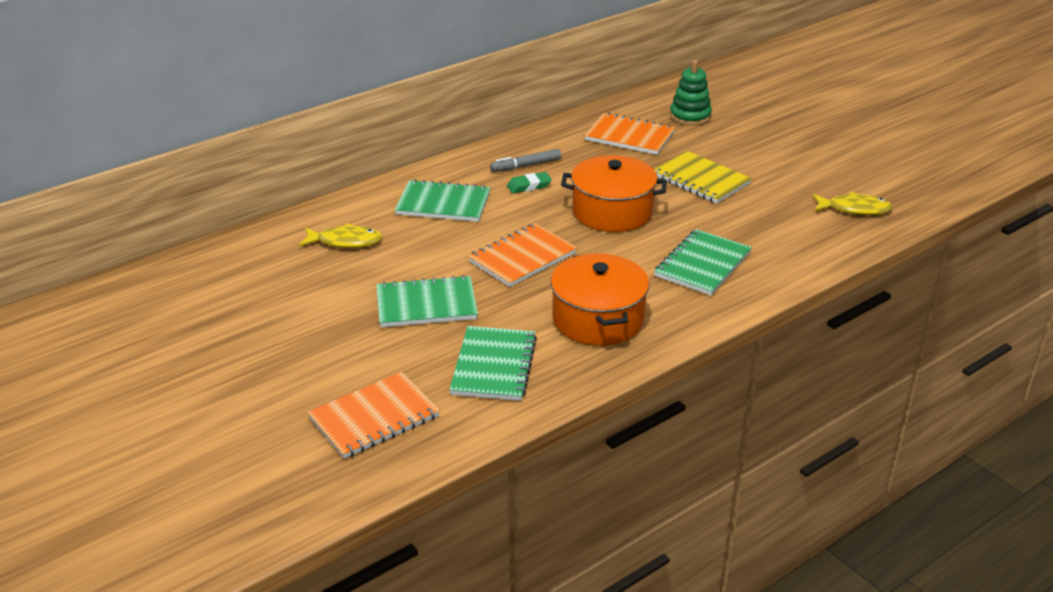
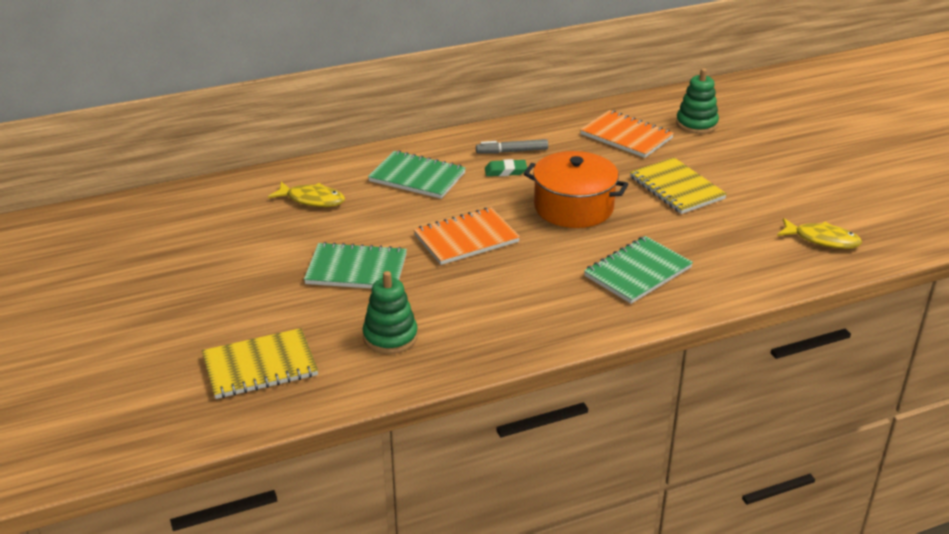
camera: 15 degrees right, 0 degrees up
(374, 418) = (260, 366): orange notebook -> yellow notebook
(494, 366) = (390, 337): green notebook -> green stacking toy
(598, 319) = (509, 309): orange pot -> none

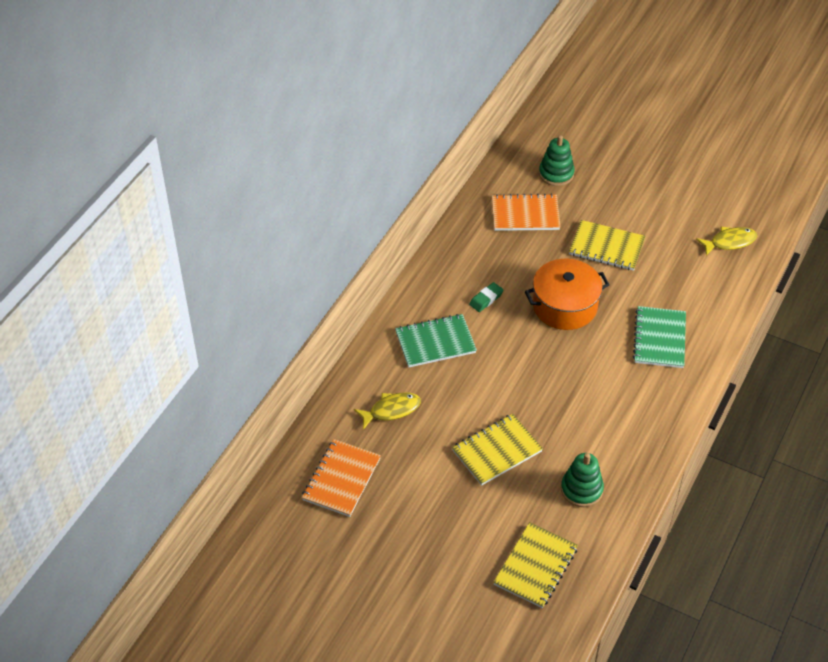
camera: 40 degrees left, 15 degrees up
(356, 269) = (497, 451): green notebook -> yellow notebook
(466, 239) = (532, 378): orange notebook -> orange notebook (341, 479)
(512, 151) = (468, 277): grey marker -> none

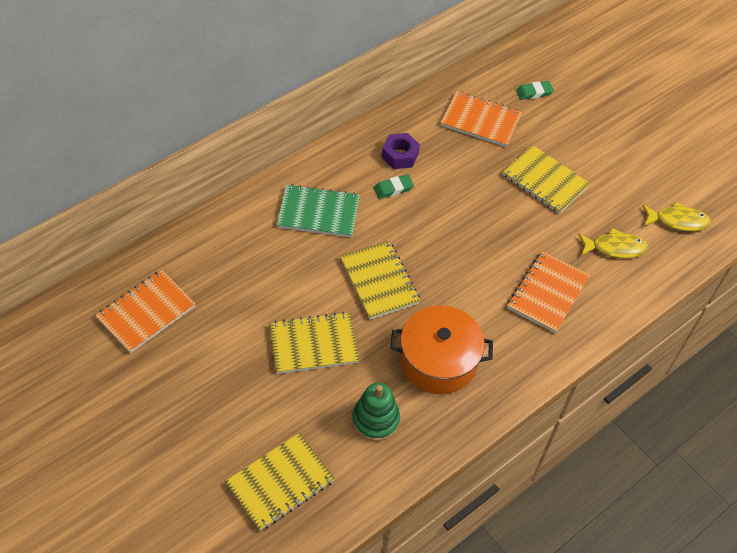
camera: 20 degrees right, 5 degrees up
(391, 410) = (236, 263): yellow fish -> yellow fish (615, 248)
(475, 269) = (400, 155): none -> purple nut
(520, 380) = (379, 281): none -> yellow notebook
(556, 174) = (534, 92): green stacking toy -> green eraser
(565, 306) = (468, 224): orange pot -> orange pot (438, 361)
(659, 339) = (547, 293): green notebook -> orange notebook

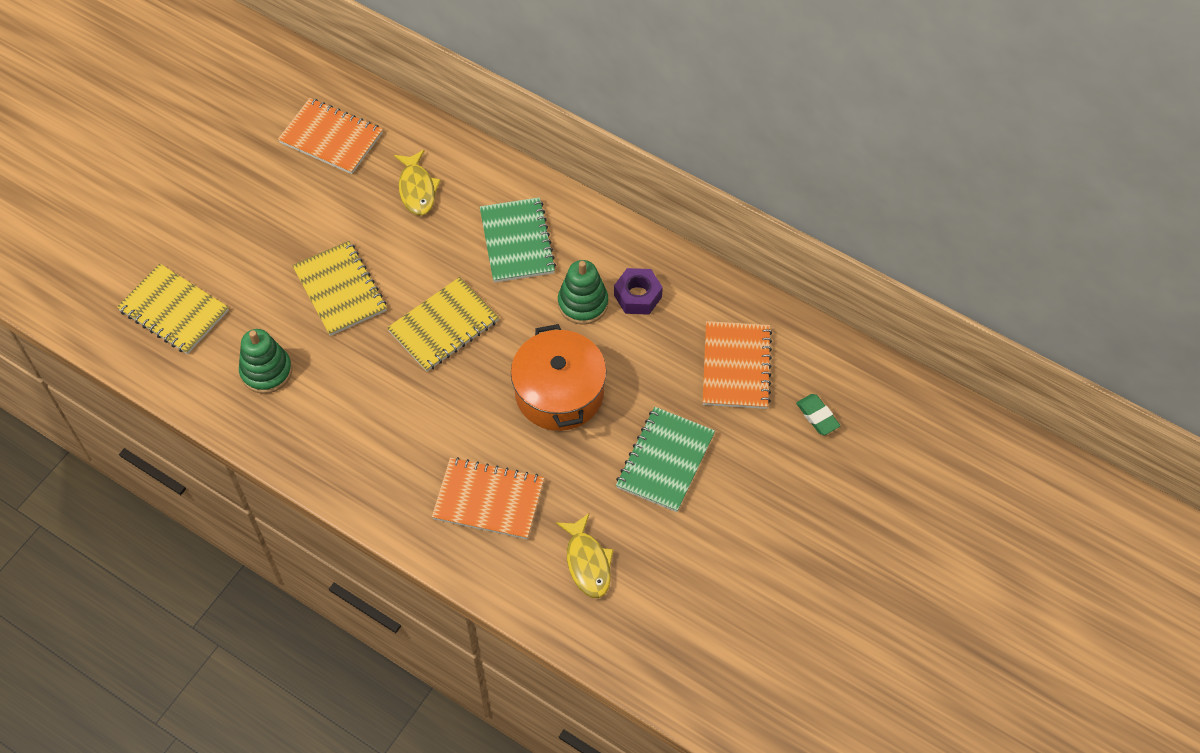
camera: 75 degrees right, 5 degrees up
(393, 189) = (583, 303): green eraser -> green stacking toy
(438, 361) = (357, 410): orange pot -> orange pot (559, 393)
(544, 181) = (665, 461): yellow notebook -> green notebook
(677, 221) = (663, 631): yellow fish -> yellow fish (417, 189)

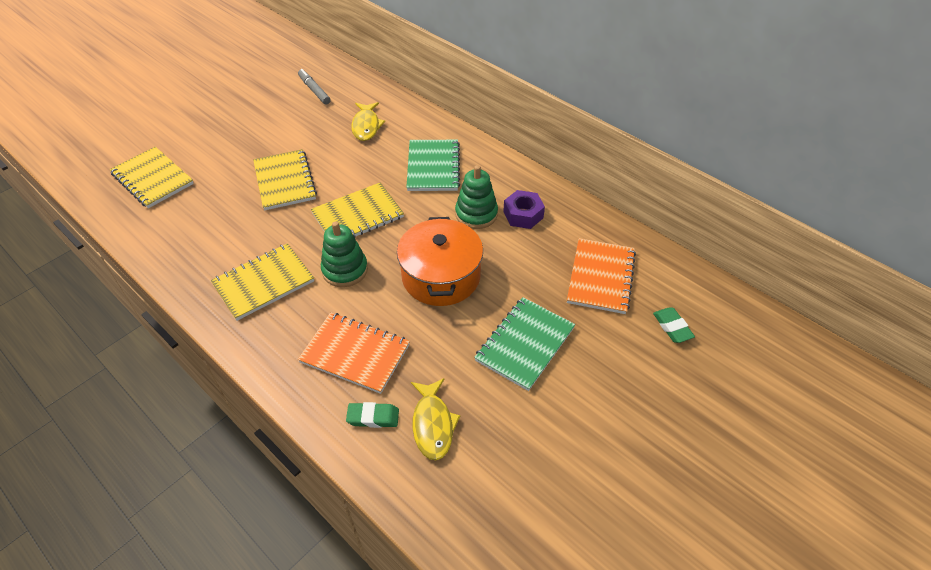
camera: 10 degrees right, 10 degrees down
(266, 371) = (204, 228): green stacking toy -> green stacking toy (345, 270)
(331, 138) = (314, 90): orange notebook -> grey marker
(362, 432) = (263, 283): none -> yellow notebook
(525, 565) = (373, 417): none -> green eraser

